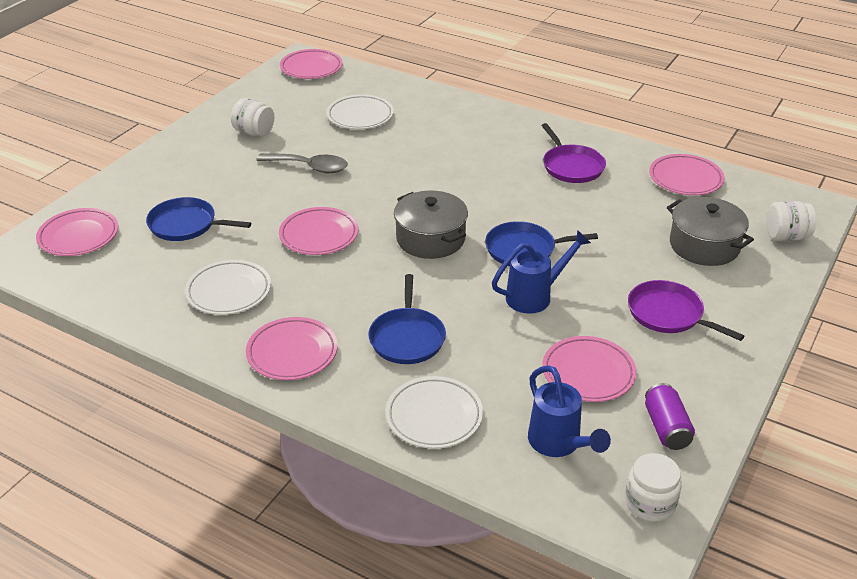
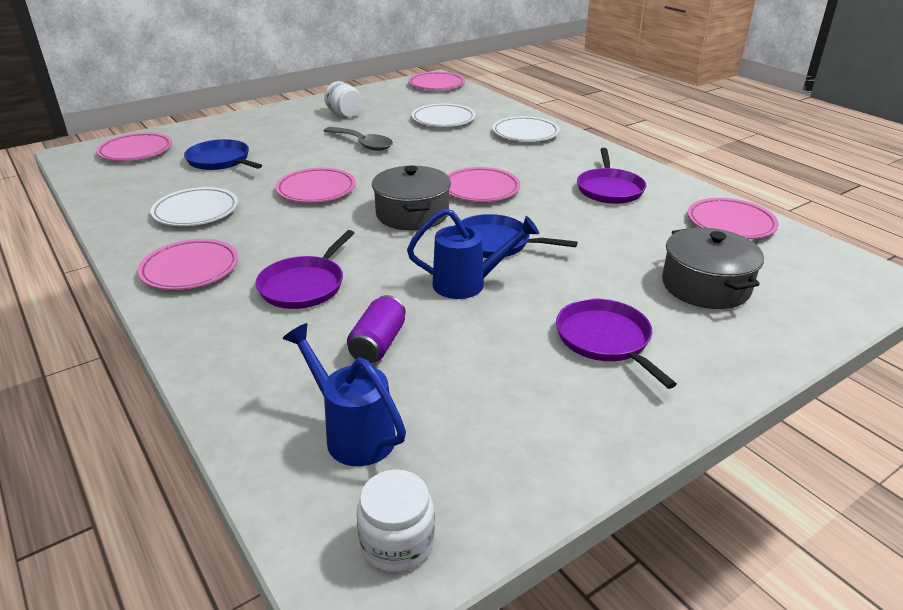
camera: 25 degrees right, 5 degrees down
(407, 337) = (304, 285): blue pan -> purple pan
(434, 416) = (253, 361): white plate -> white plate (525, 133)
(559, 444) = (352, 433): blue watering can -> blue watering can turned 135 degrees clockwise
(588, 373) = (456, 371): pink plate -> pink plate (480, 189)
(666, 428) = (498, 460): purple can -> purple can (378, 344)
(786, 236) = (821, 302): white jar -> none

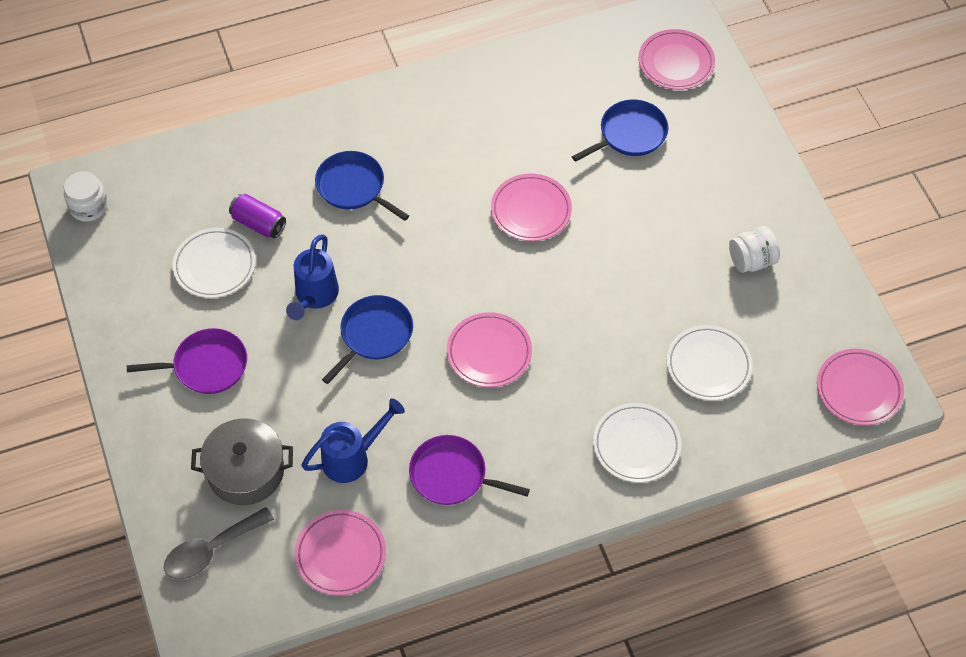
camera: 105 degrees right, 25 degrees up
(190, 269) = (405, 115): pink plate -> none
(196, 211) = (511, 116): white plate -> white plate (215, 266)
(304, 285) = (353, 187): purple pan -> blue pan
(352, 433) = (176, 198): blue watering can -> blue watering can (352, 457)
(362, 144) = (645, 266): grey spoon -> grey spoon (211, 550)
(412, 214) = (452, 281): grey pot -> none

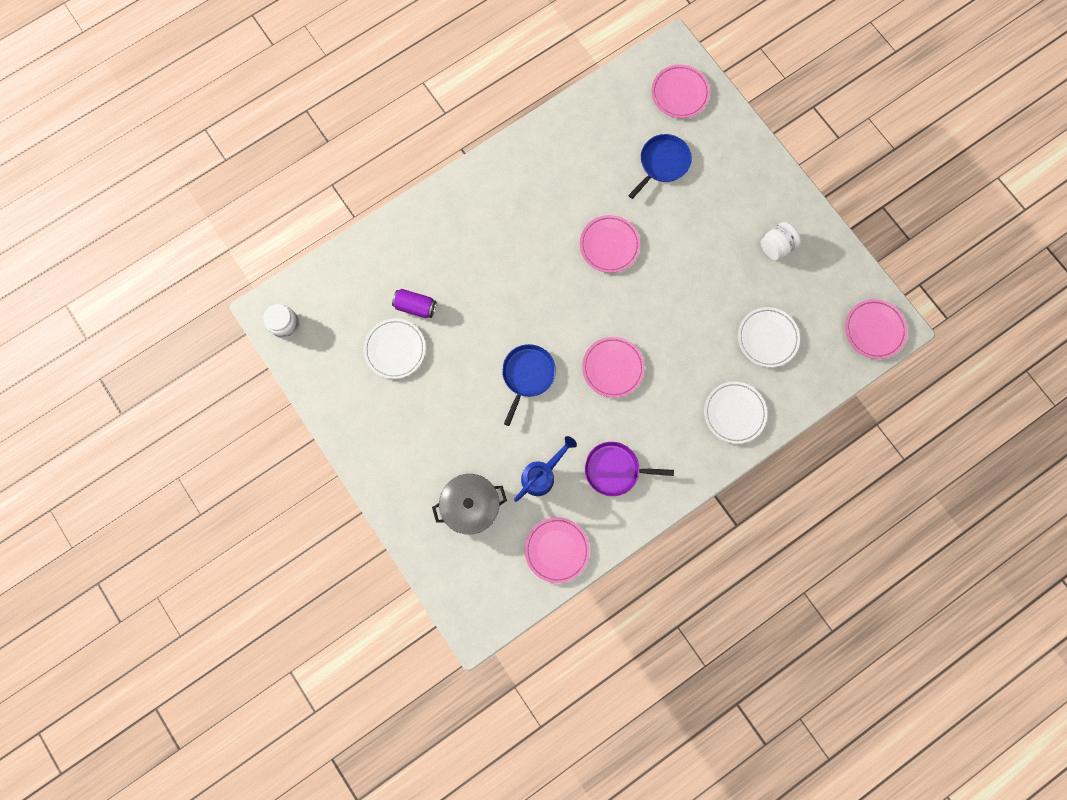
camera: 15 degrees left, 20 degrees up
(206, 366) = (416, 431): purple pan -> none
(211, 550) = (466, 570): grey spoon -> none
(314, 297) = (475, 356): blue watering can -> none
(353, 187) = (475, 258): blue pan -> none

